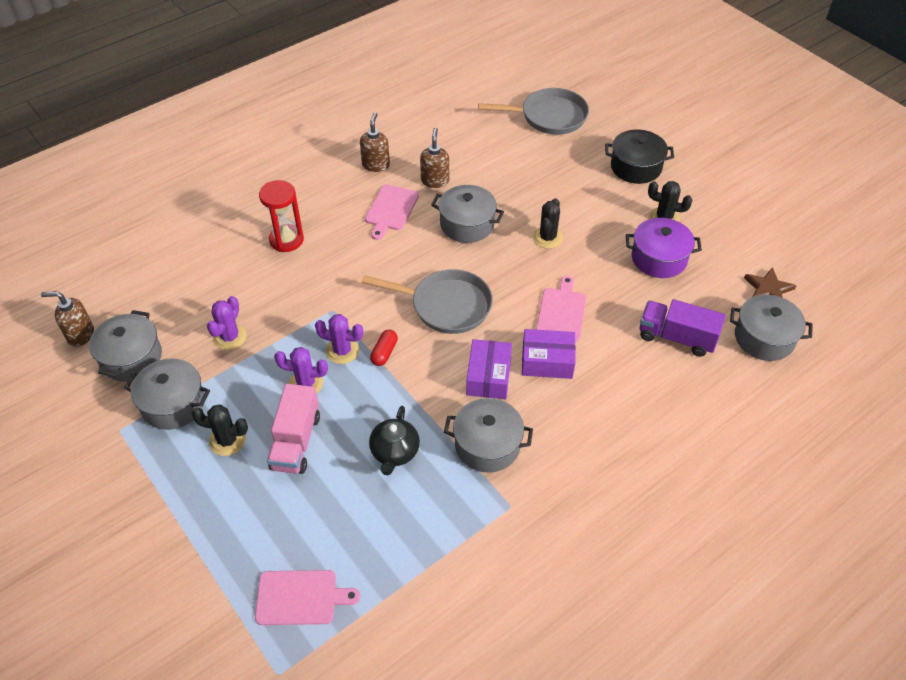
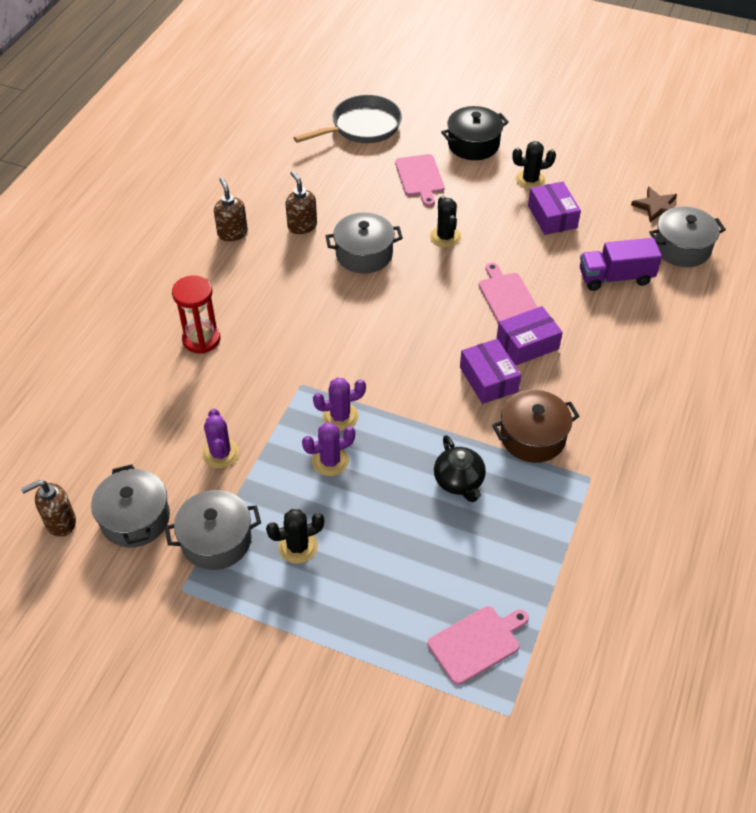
camera: 30 degrees left, 0 degrees up
(296, 441) = (363, 516): pink truck -> none
(384, 352) = (380, 401): red capsule -> none
(391, 209) = (281, 269): pink cutting board -> pink cutting board (420, 177)
(446, 306) = (403, 335): grey pan -> none
(487, 445) = (532, 437): grey pot -> brown pot
(659, 258) = (552, 217): purple pot -> purple box

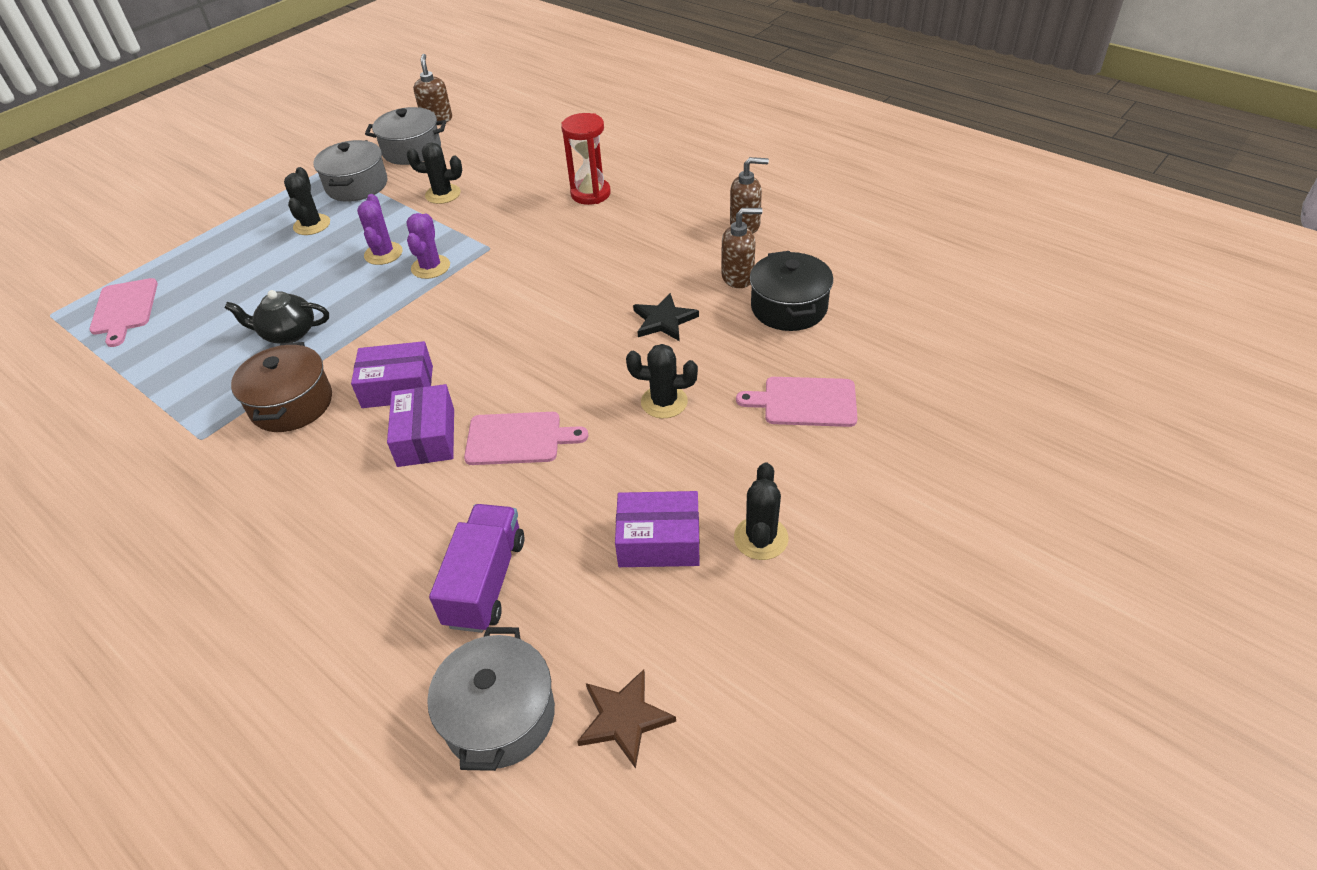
camera: 110 degrees right, 5 degrees down
(220, 453) = (443, 194): purple cactus -> black cactus
(362, 127) = (945, 362): grey pan -> none
(364, 254) = (664, 320): grey pot -> black star
(473, 144) = (877, 485): black pot -> black pot (789, 307)

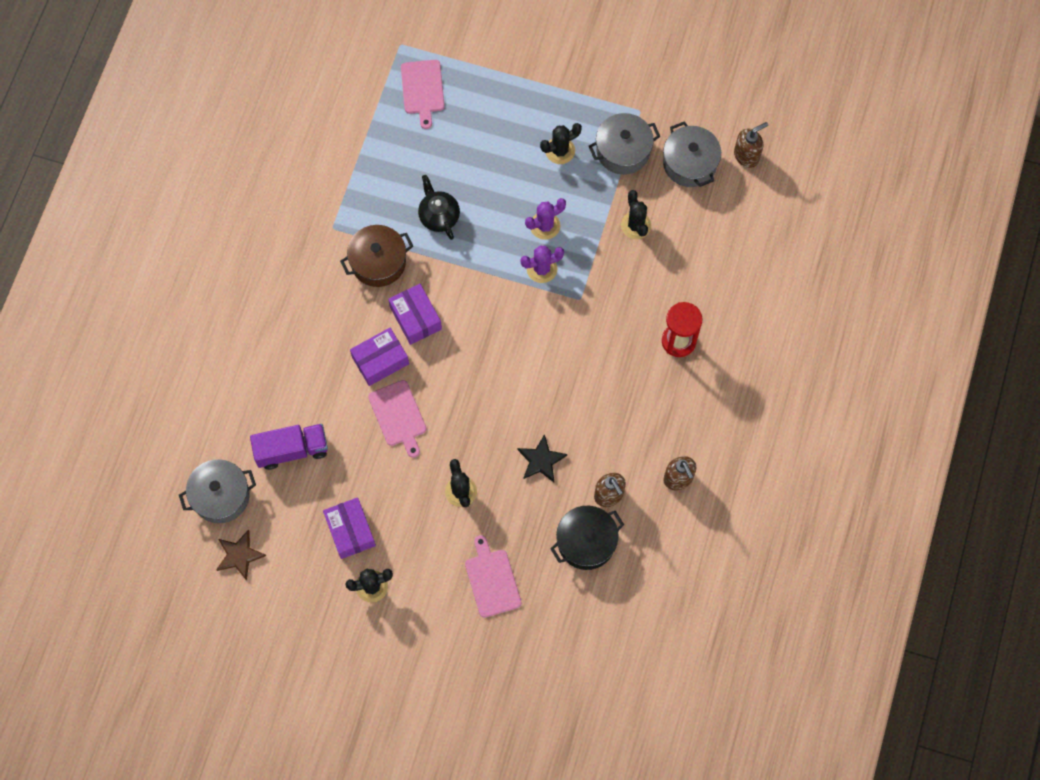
camera: 65 degrees right, 25 degrees up
(124, 309) = (423, 90): pink cutting board -> pink cutting board turned 60 degrees counterclockwise

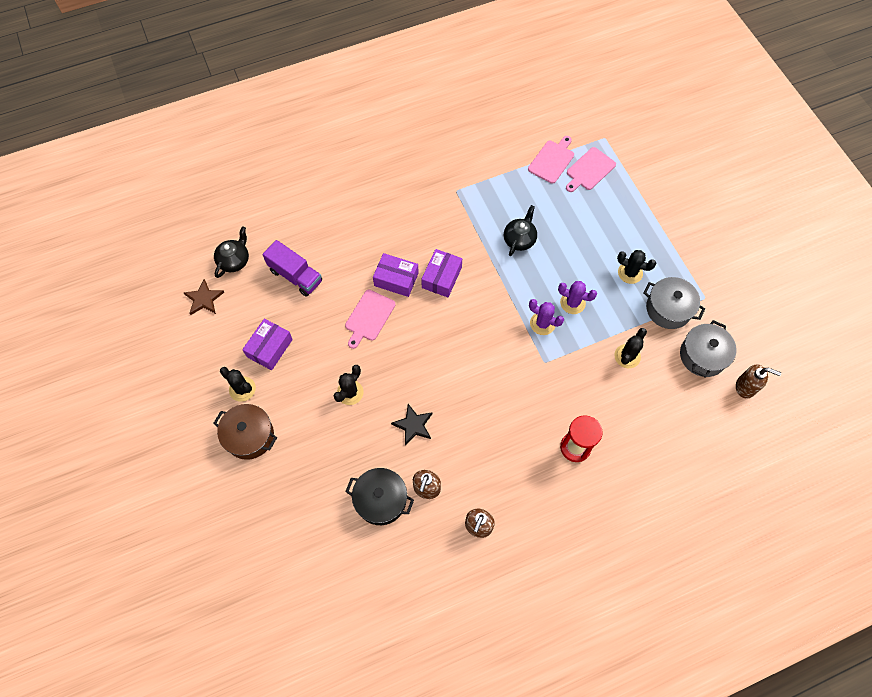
camera: 50 degrees right, 5 degrees down
(221, 496) = (234, 260): grey pot -> black teapot
(378, 262) = (458, 230): brown pot -> brown pot (249, 436)
(492, 580) = (304, 459): pink cutting board -> pink cutting board (552, 160)

